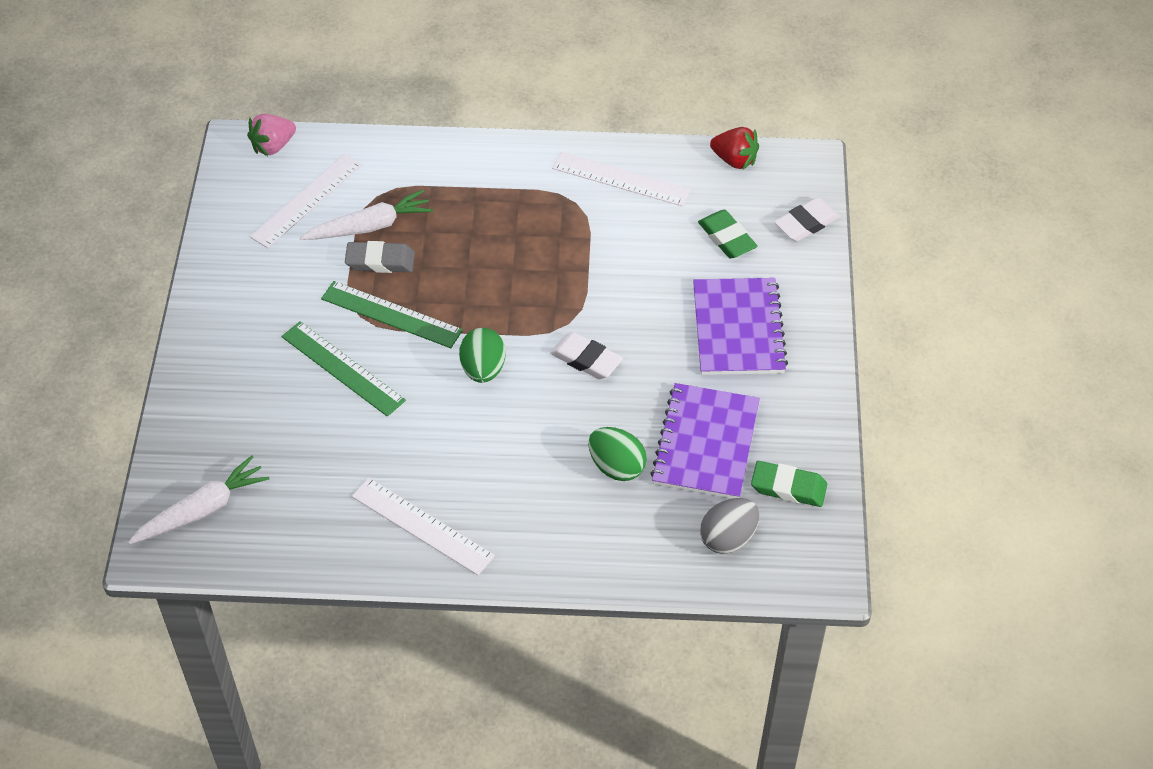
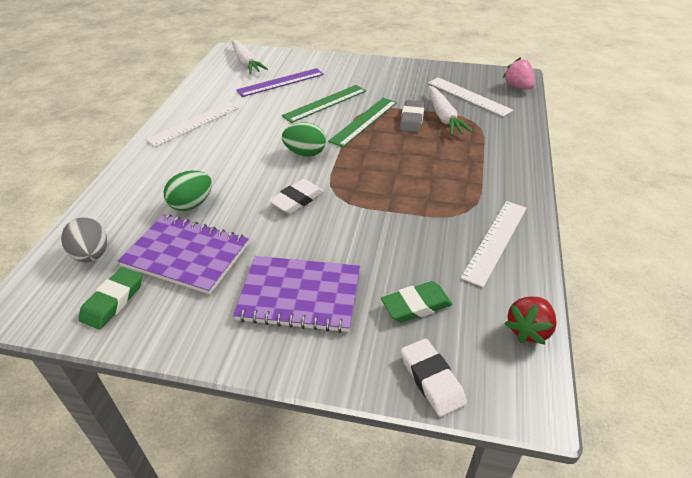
camera: 100 degrees right, 10 degrees down
(277, 440) = (281, 82): none -> purple ruler

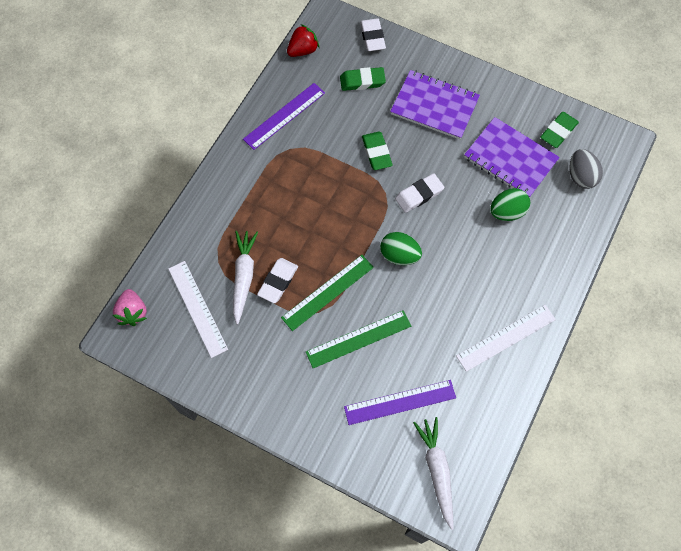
camera: 165 degrees left, 25 degrees up
(361, 227) = (376, 153): none -> green eraser
(412, 119) = (278, 282): grey eraser -> white eraser
(495, 241) = (284, 116): white ruler -> purple ruler

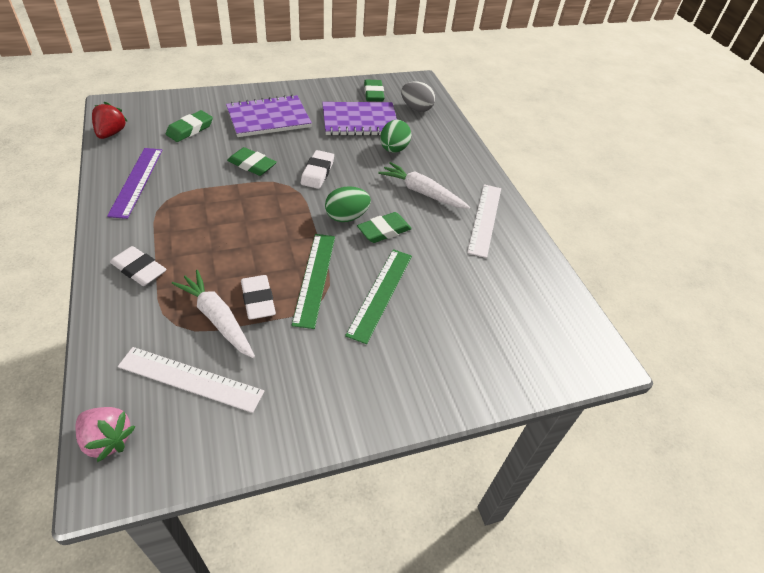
camera: 50 degrees left, 20 degrees down
(372, 37) = (170, 102): white eraser -> white eraser (139, 269)
(400, 402) = (466, 314): purple ruler -> none
(414, 288) = (384, 231): none -> green eraser
(437, 470) = (552, 340): white carrot -> white carrot (422, 192)

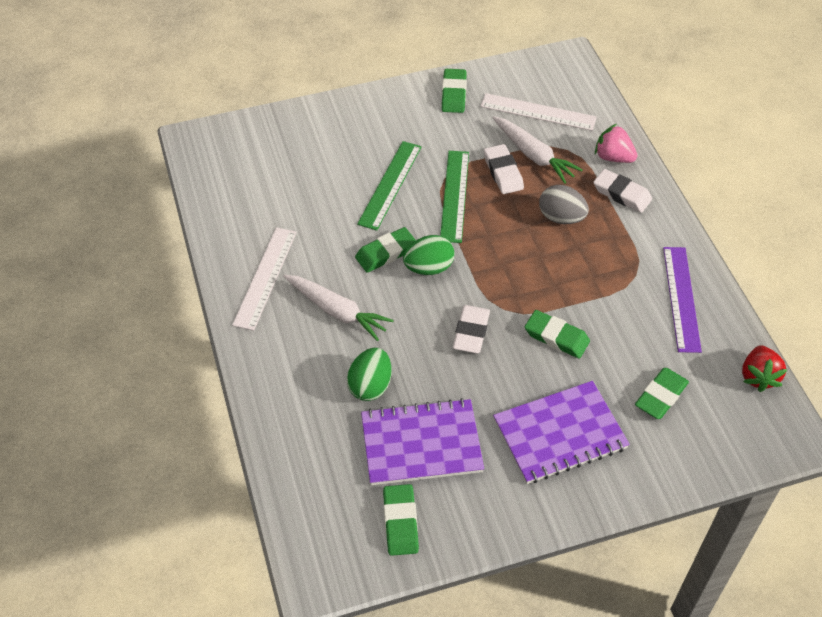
camera: 175 degrees left, 5 degrees up
(107, 439) = (579, 76): pink strawberry -> pink strawberry (613, 157)
(295, 414) = (454, 94): none -> green eraser
(416, 108) = (328, 488): grey egg -> grey egg (561, 217)

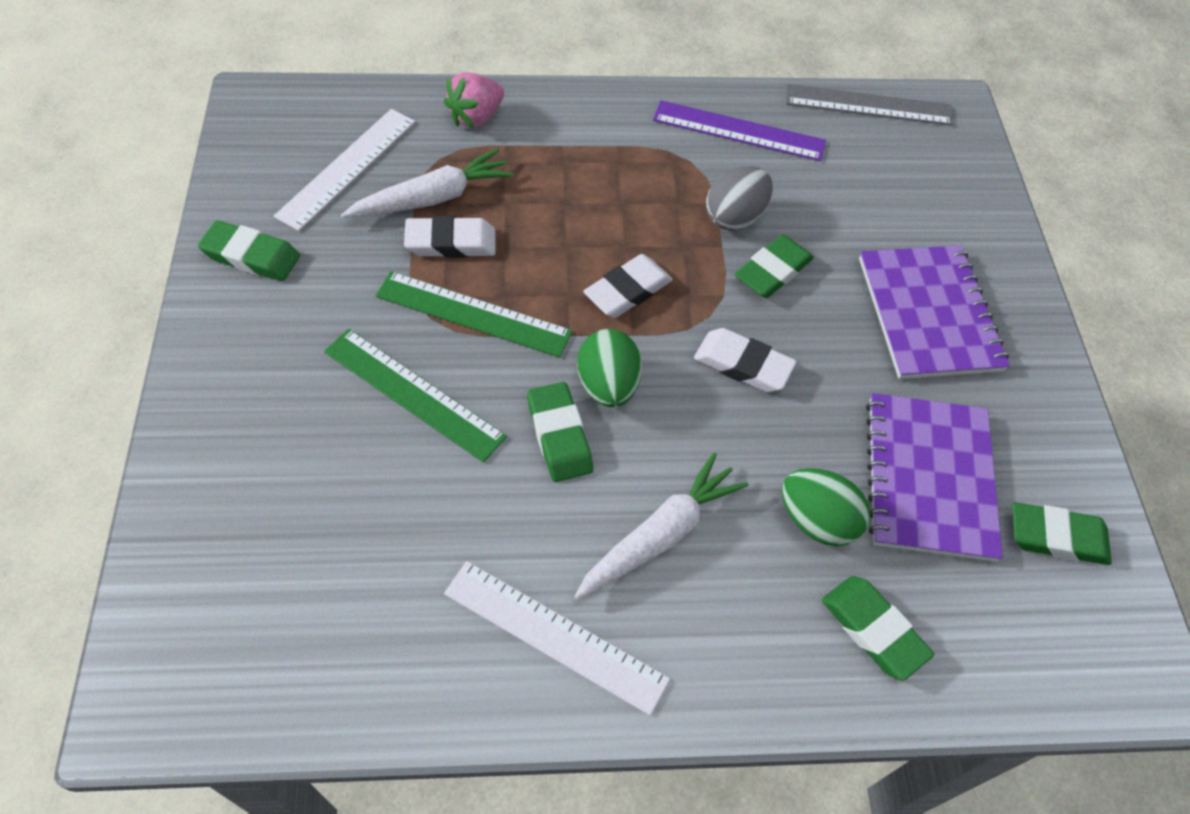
camera: 80 degrees left, 5 degrees up
(561, 217) = (564, 204): grey egg -> grey egg (735, 217)
(622, 194) = (546, 130): white eraser -> white eraser (627, 290)
(660, 396) = (883, 198): green eraser -> green eraser (873, 630)
(758, 376) = (868, 105): red strawberry -> grey ruler

